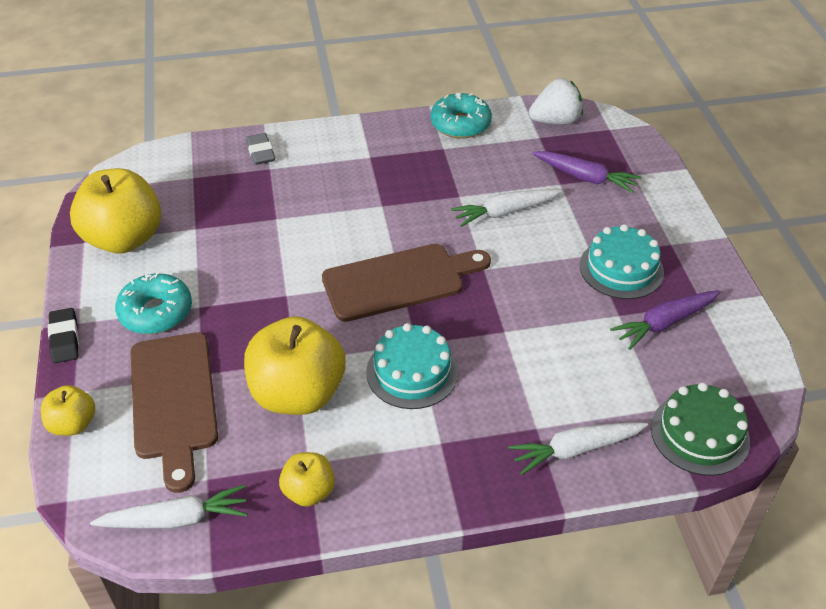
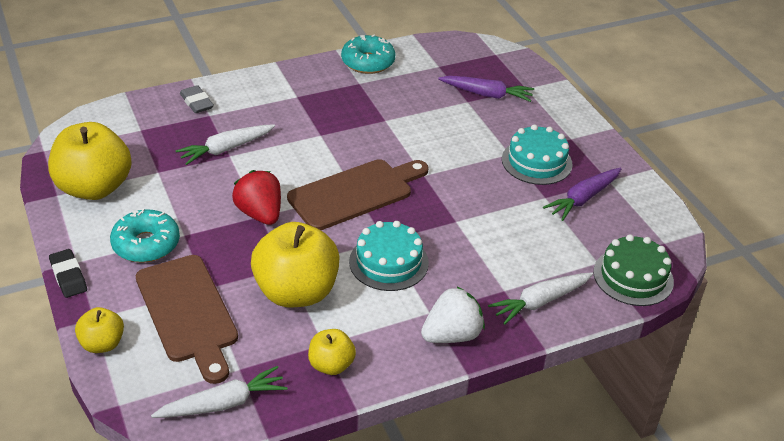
camera: 15 degrees left, 5 degrees down
(287, 292) = (260, 214): none -> red strawberry
(505, 212) = (428, 129): white carrot -> white carrot (226, 149)
(555, 121) = (448, 52): white strawberry -> white strawberry (452, 335)

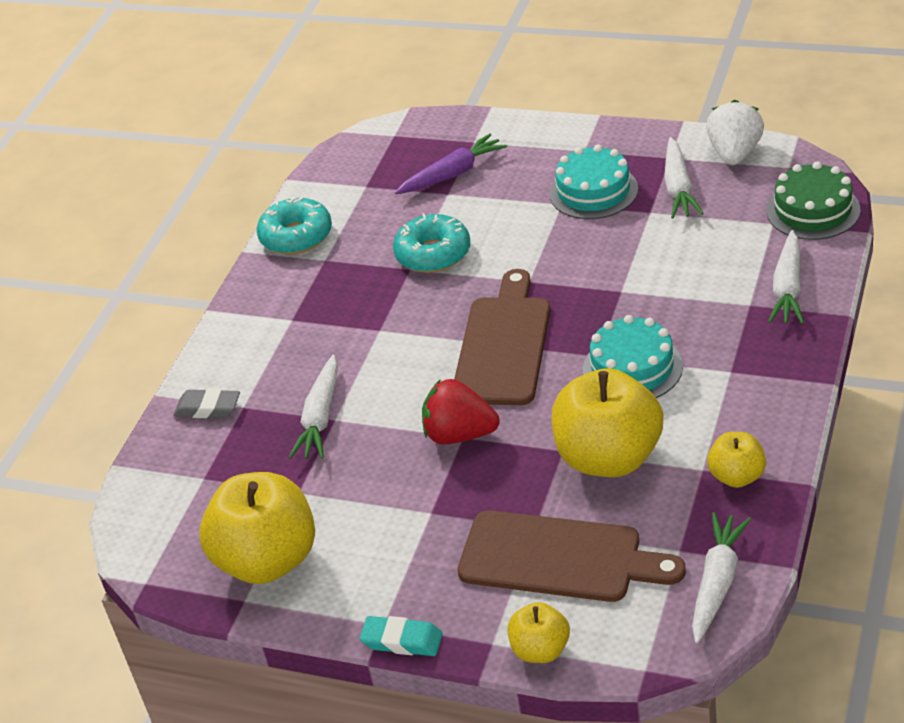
camera: 40 degrees left, 0 degrees up
(68, 276) = (402, 640): black eraser -> turquoise eraser
(146, 244) = (414, 551): turquoise donut -> turquoise donut (433, 253)
(452, 335) = (775, 370): white strawberry -> white strawberry (735, 154)
(583, 199) = (678, 187): purple carrot -> white carrot

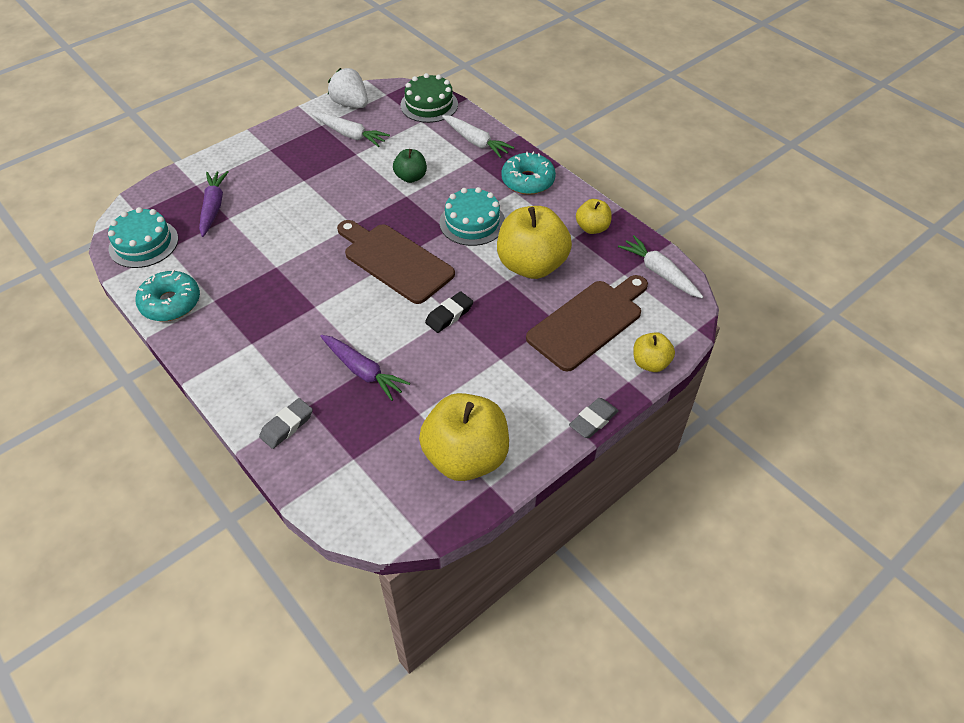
camera: 65 degrees left, 10 degrees up
(320, 417) = (363, 371): white carrot -> purple carrot
(402, 640) = (593, 420): turquoise eraser -> grey eraser
(433, 253) = (276, 250): turquoise donut -> turquoise donut (528, 181)
(460, 435) = (449, 315): red strawberry -> black eraser
(593, 191) = (310, 164): turquoise cake -> turquoise cake (143, 243)
(657, 275) = (411, 177): none -> green apple

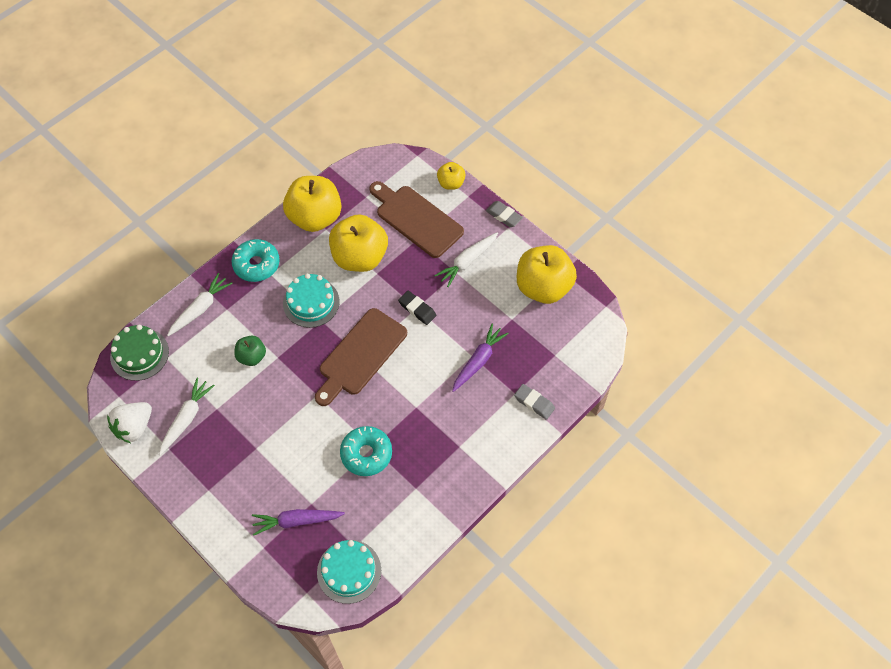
camera: 95 degrees left, 10 degrees up
(171, 303) = (421, 523): turquoise donut -> turquoise donut (366, 454)
(592, 228) = (315, 217): yellow apple -> yellow apple, size x1.97
(659, 273) = (363, 175): white carrot -> white carrot (467, 261)

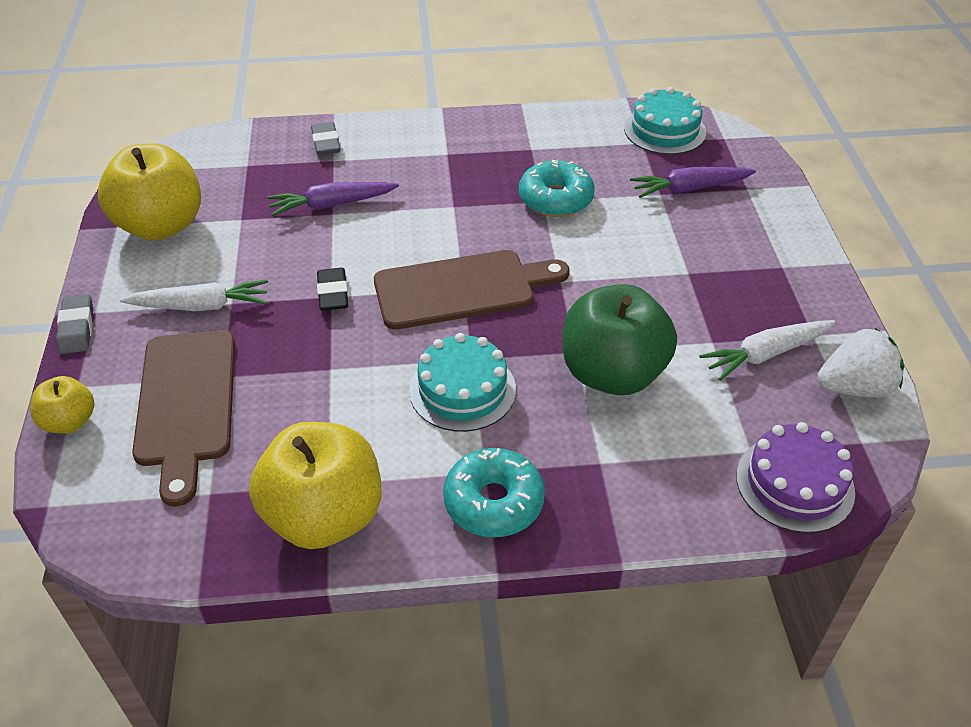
camera: 140 degrees left, 15 degrees down
(139, 354) = (794, 483): green cake -> purple cake
(200, 308) = (644, 491): white carrot -> none
(252, 356) = (612, 373): green apple -> green apple, size x1.97
(297, 521) = (690, 189): purple carrot -> purple carrot turned 135 degrees clockwise
(360, 257) = (328, 405): yellow apple -> none

